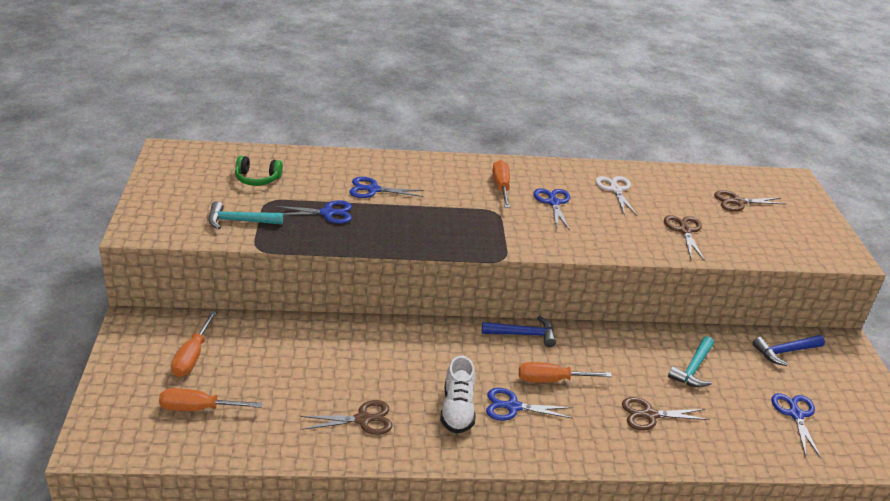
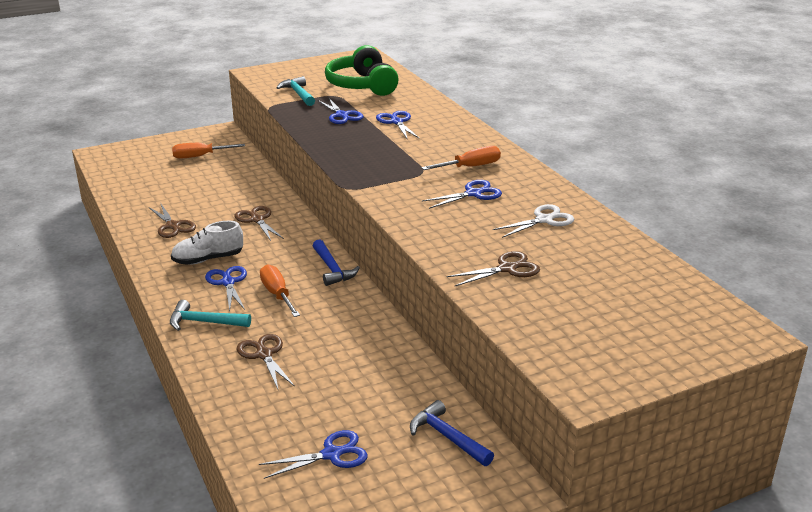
camera: 70 degrees right, 5 degrees down
(199, 408) = (150, 172): orange screwdriver -> none
(257, 179) = (362, 85): green headphones -> green headphones, size x1.89
(693, 369) = (358, 372): turquoise hammer -> turquoise hammer (204, 322)
(738, 202) = (622, 296): brown scissors -> brown scissors (257, 220)

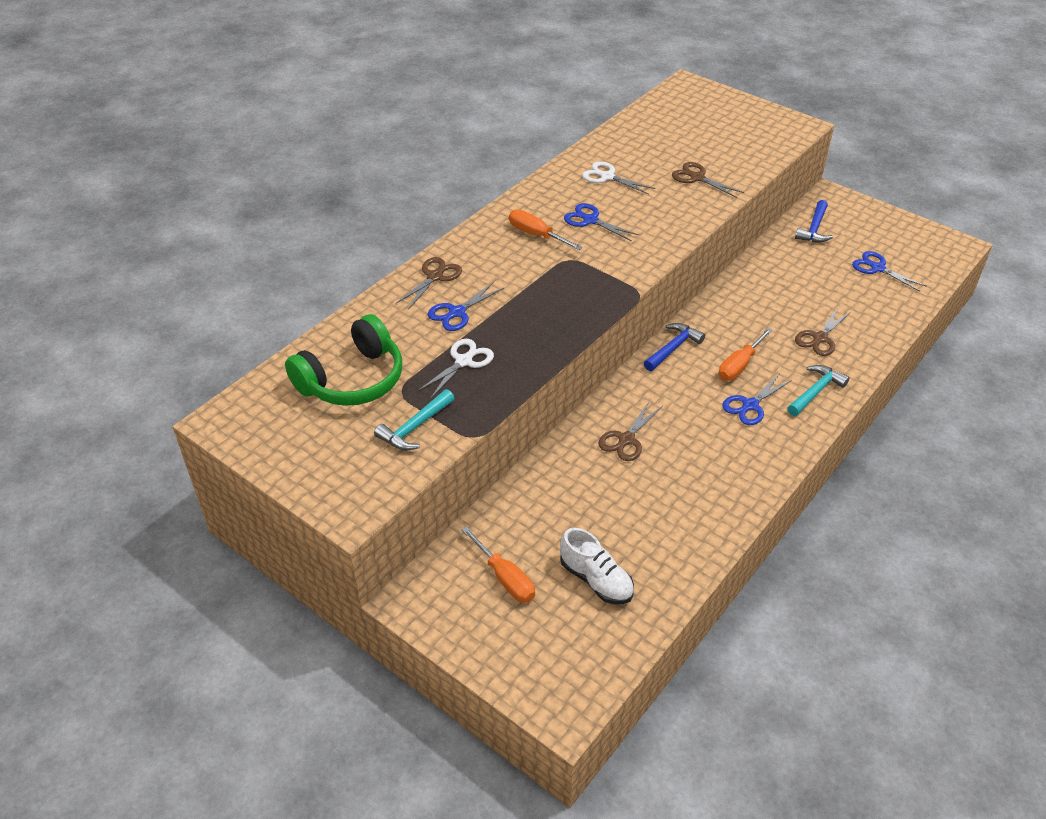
camera: 115 degrees left, 15 degrees up
(173, 226) = (690, 503): brown scissors -> brown scissors (435, 277)
(204, 322) = (816, 391): turquoise hammer -> turquoise hammer turned 120 degrees counterclockwise
(208, 259) = (726, 439): white shoe -> white shoe (596, 580)
(341, 115) = (463, 361): blue scissors -> white scissors

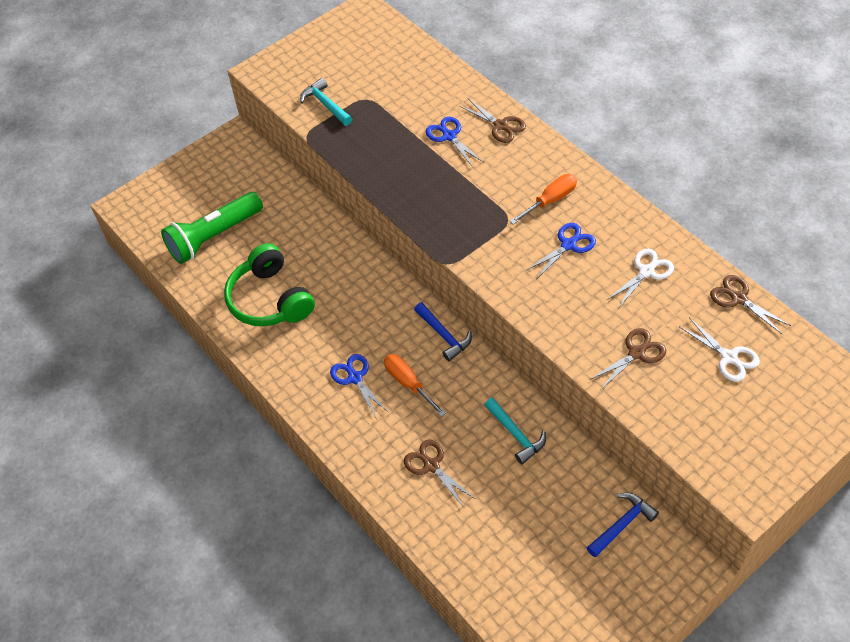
camera: 105 degrees right, 10 degrees up
(352, 379) = (386, 73): green headphones -> green headphones (270, 299)
(463, 361) = (388, 136): white scissors -> white scissors (728, 357)
(505, 577) = (234, 187): orange screwdriver -> none
(596, 580) = (213, 236): white shoe -> green flashlight
(626, 439) = (340, 278): brown scissors -> brown scissors (738, 299)
(814, 229) = (622, 524): blue hammer -> blue hammer turned 105 degrees clockwise
(816, 391) = (359, 437): turquoise hammer -> turquoise hammer (516, 434)
(877, 268) = (537, 568): blue scissors -> none

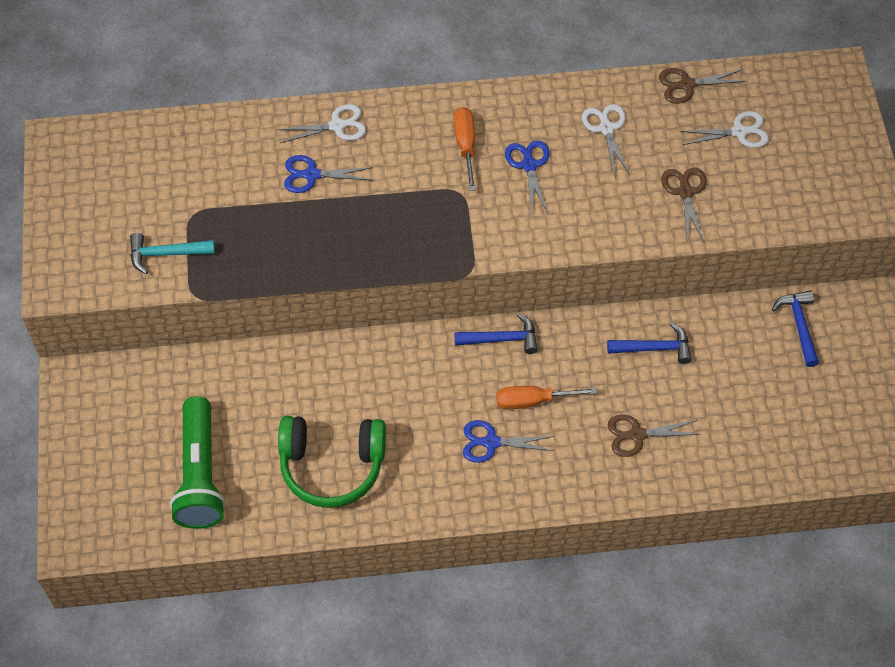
camera: 60 degrees left, 5 degrees up
(500, 125) = (337, 126): brown scissors -> white scissors
(516, 434) = (654, 348): turquoise hammer -> blue hammer

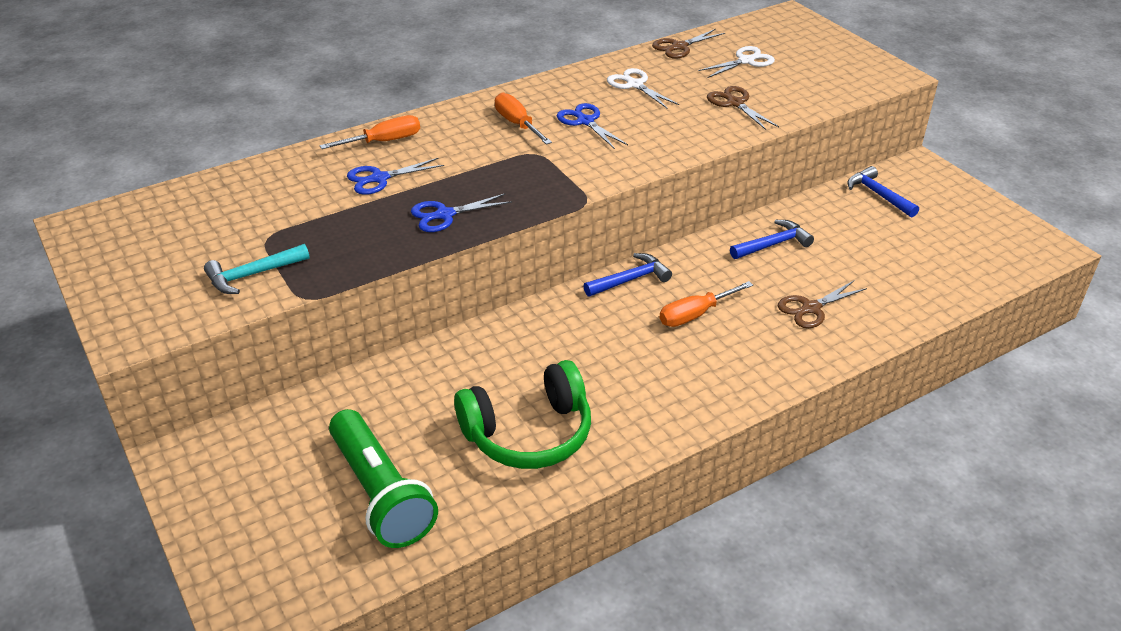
camera: 25 degrees left, 20 degrees down
(337, 126) = (383, 141): white scissors -> orange screwdriver
(491, 442) = (680, 359): blue scissors -> blue scissors (445, 215)

